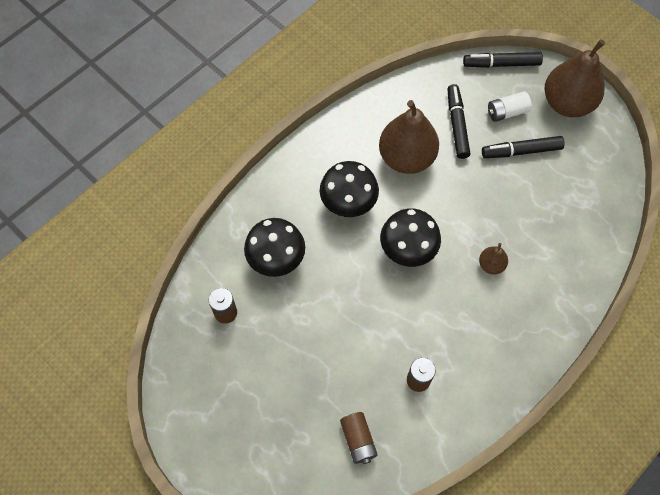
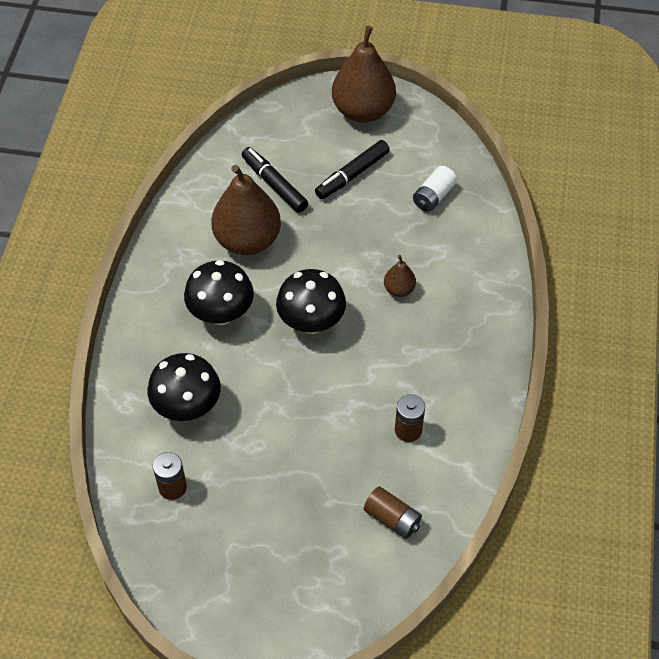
camera: 35 degrees left, 10 degrees down
(501, 64) = (276, 108): black marker -> none
(507, 112) = (313, 148): white battery -> white battery (433, 196)

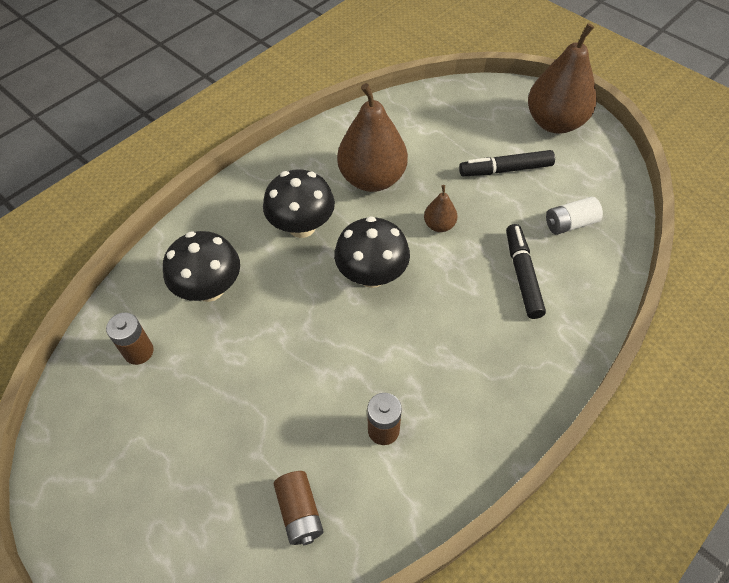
camera: 35 degrees right, 0 degrees up
(274, 184) = (430, 146): black marker -> black marker (522, 275)
(399, 289) = (475, 290): brown pear -> brown pear (439, 225)

